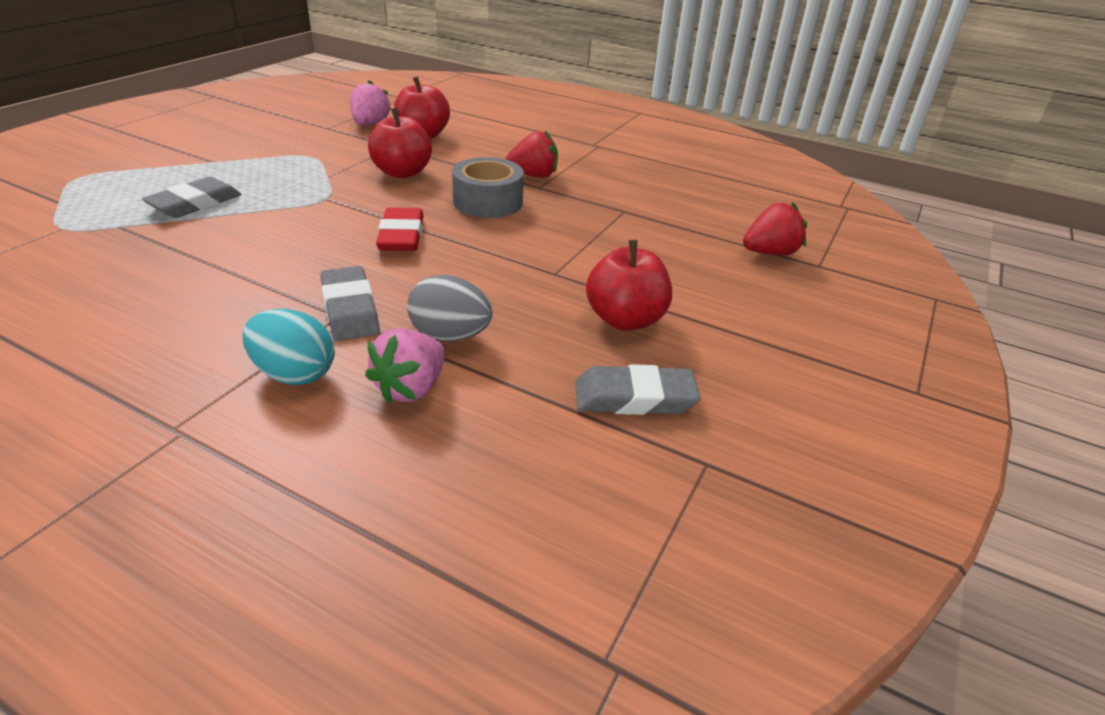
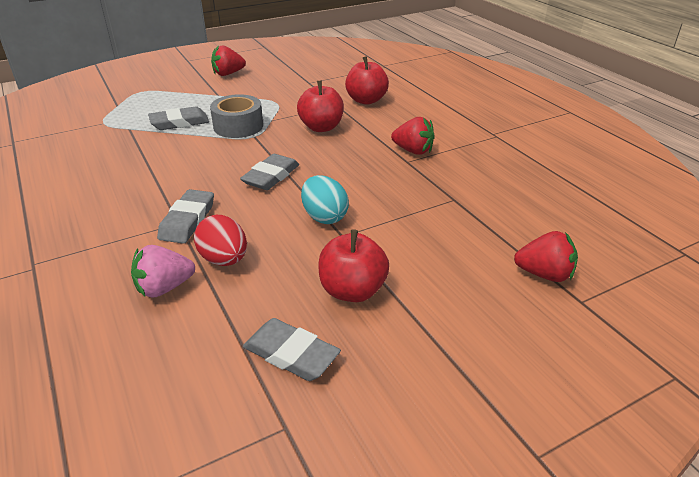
camera: 35 degrees right, 0 degrees up
(199, 134) = (228, 74): none -> red strawberry
(294, 374) = (116, 253): turquoise egg -> turquoise egg (324, 217)
(370, 124) = (339, 84): pink strawberry -> none
(401, 236) = (271, 176): red eraser -> grey eraser
(450, 335) = (224, 260): grey egg -> red egg
(488, 202) = (355, 165): grey tape -> grey tape (238, 126)

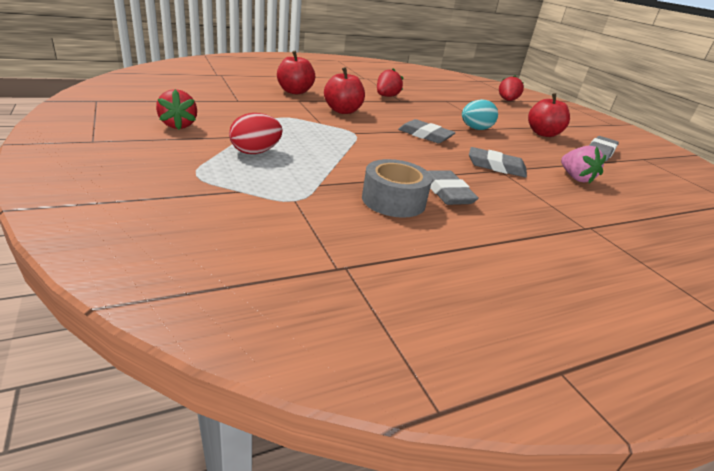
camera: 90 degrees left, 5 degrees down
(179, 122) = (312, 158): grey eraser -> grey eraser (447, 192)
(224, 260) = (536, 159): red egg -> red egg (255, 152)
(238, 126) = (331, 136): grey tape -> grey tape (393, 200)

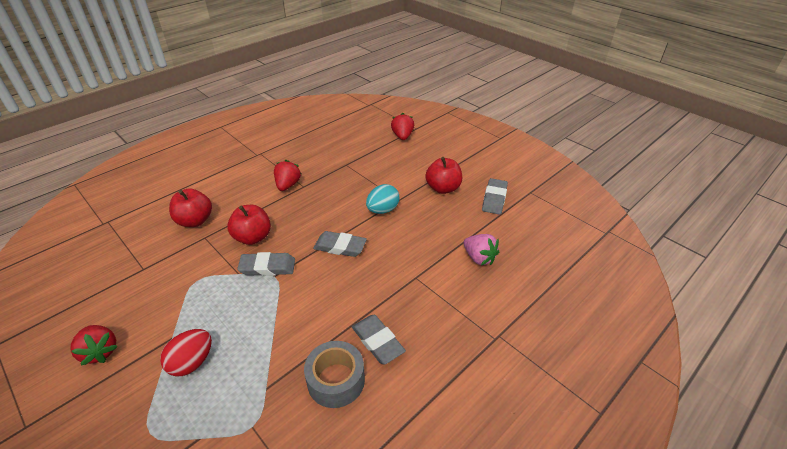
camera: 15 degrees left, 10 degrees up
(496, 166) = (411, 273): grey eraser -> grey eraser (267, 267)

